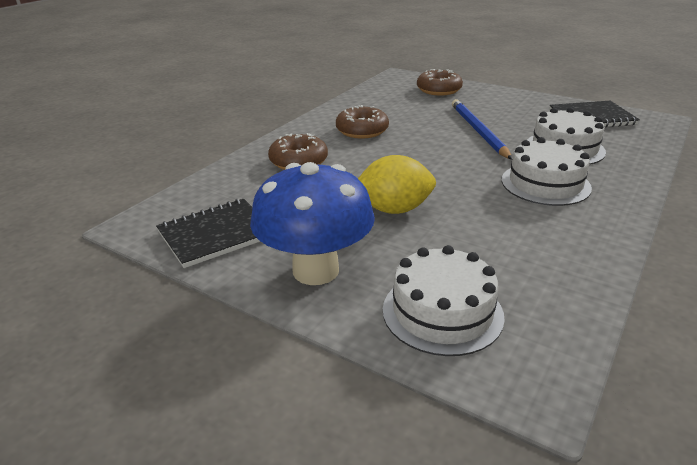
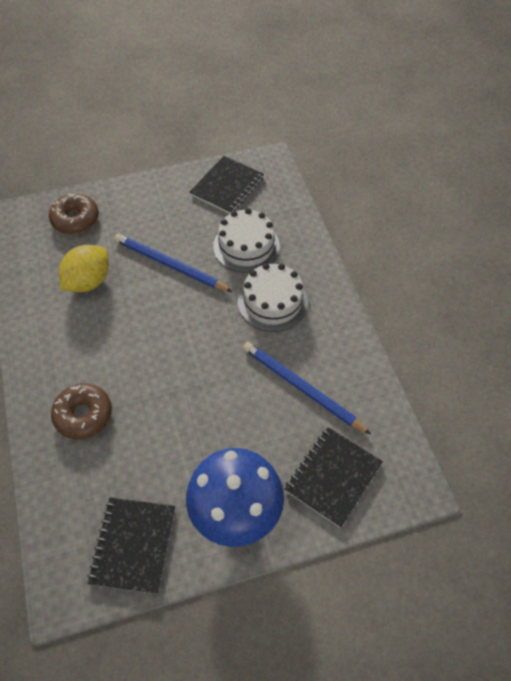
camera: 50 degrees left, 25 degrees up
(362, 130) = (82, 332): brown donut -> none
(394, 209) = (214, 411): yellow lemon -> yellow lemon (88, 282)
(442, 312) = (333, 477): white cake -> black notebook
(498, 241) = (301, 388): none -> blue pencil

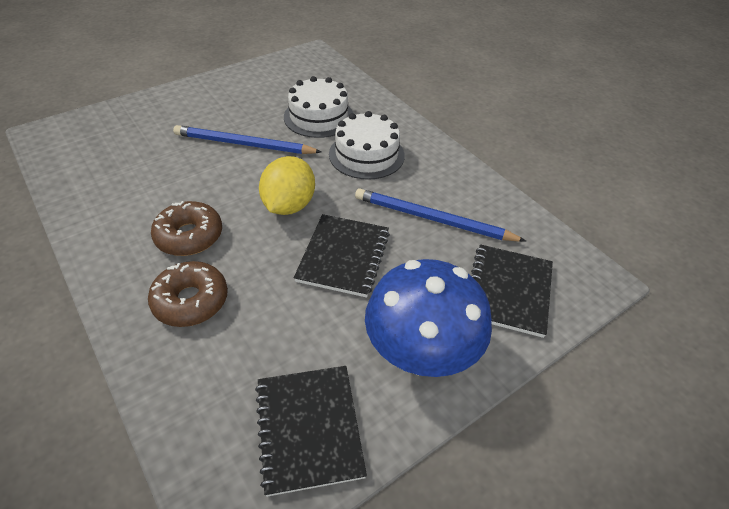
camera: 20 degrees left, 10 degrees down
(75, 219) = (122, 125): brown donut -> brown donut (189, 236)
(88, 282) = (155, 174): yellow lemon -> yellow lemon (289, 205)
(227, 186) = (278, 76): black notebook -> black notebook (343, 256)

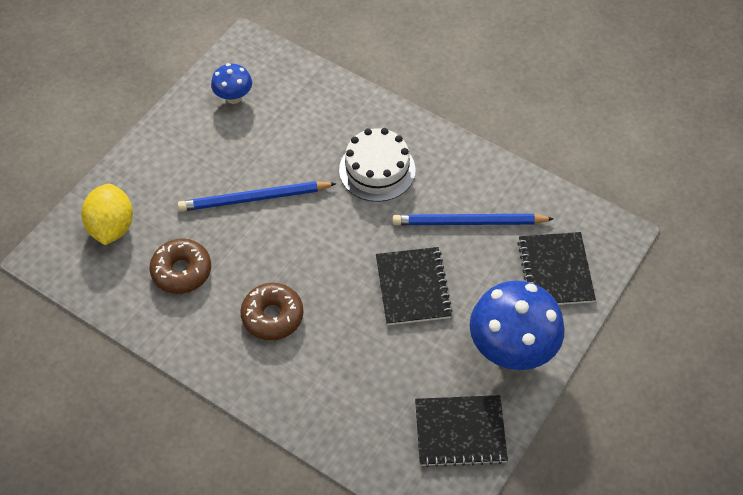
camera: 20 degrees left, 10 degrees up
(191, 301) = (315, 372): brown donut -> brown donut (182, 271)
(278, 79) = (234, 97): none -> blue mushroom
(289, 205) = (339, 253): yellow lemon -> yellow lemon (112, 227)
(309, 428) = (460, 432): black notebook -> black notebook turned 60 degrees counterclockwise
(319, 117) = (306, 137): white cake -> none

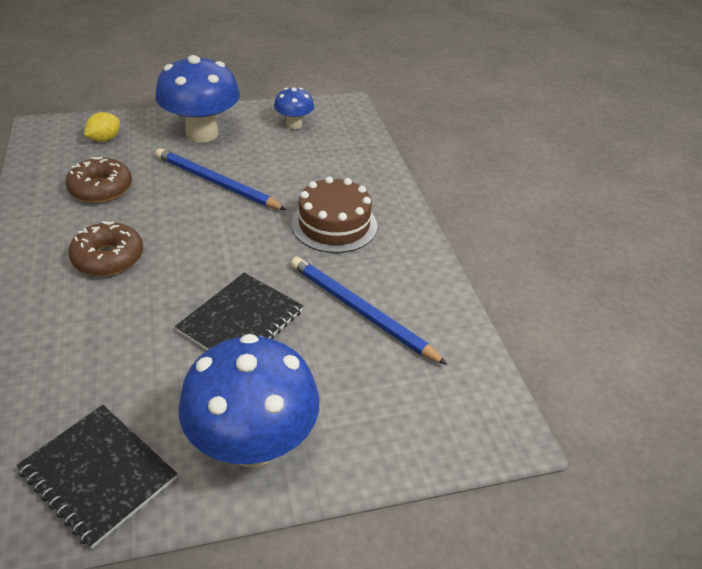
camera: 40 degrees right, 15 degrees down
(112, 227) = (105, 139): yellow lemon -> yellow lemon, size x0.60
(178, 161) = (202, 134): none -> blue mushroom
(377, 170) = (334, 225): white cake -> brown cake
(555, 271) = (393, 412): black notebook -> none

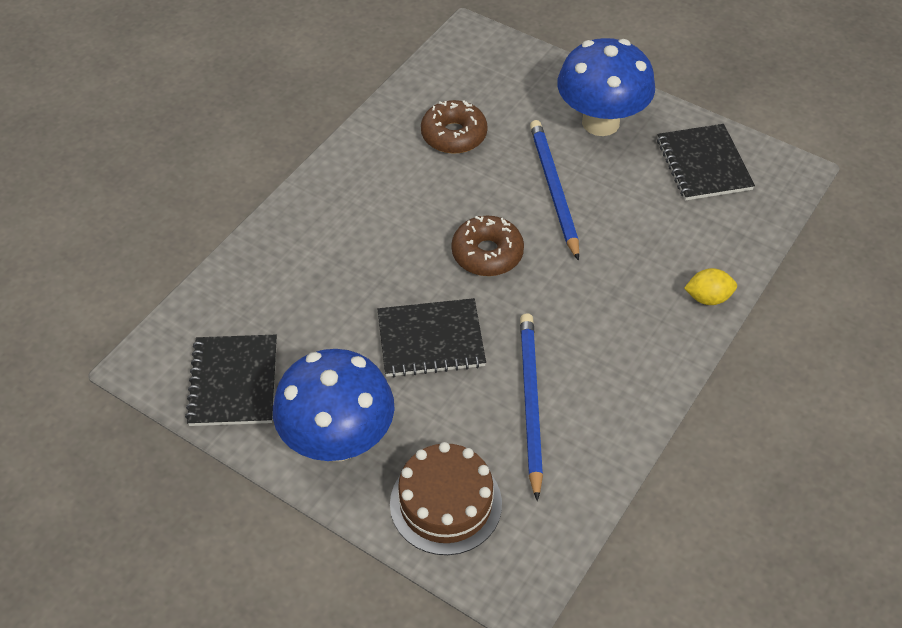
camera: 50 degrees right, 10 degrees up
(105, 139) = (508, 78): yellow lemon -> yellow lemon (708, 298)
(108, 258) = (395, 211): brown donut -> brown donut (487, 253)
(294, 125) = (703, 164): blue mushroom -> black notebook
(334, 225) = (607, 305): brown cake -> brown cake (445, 503)

